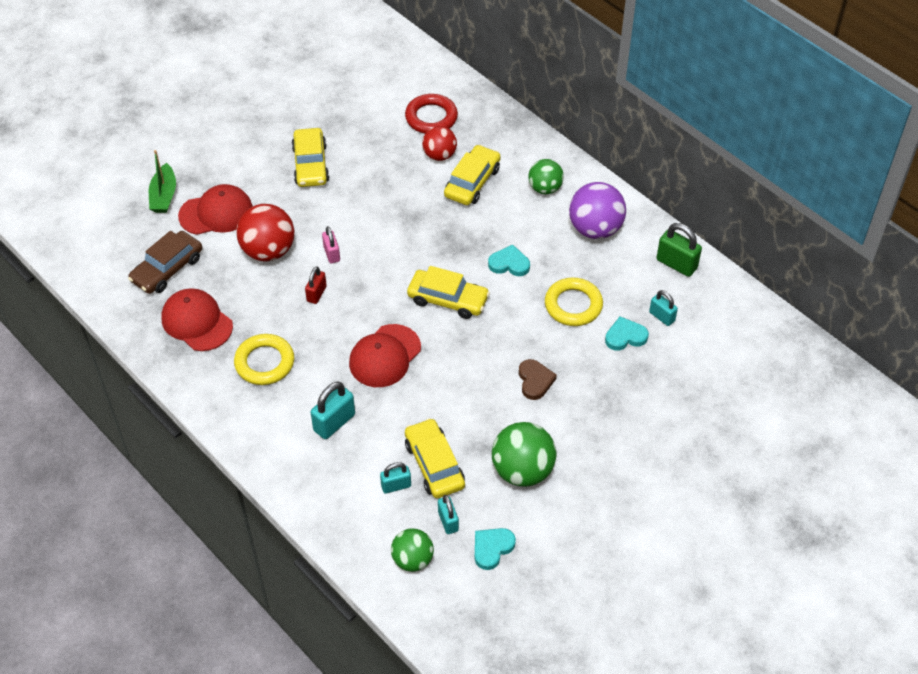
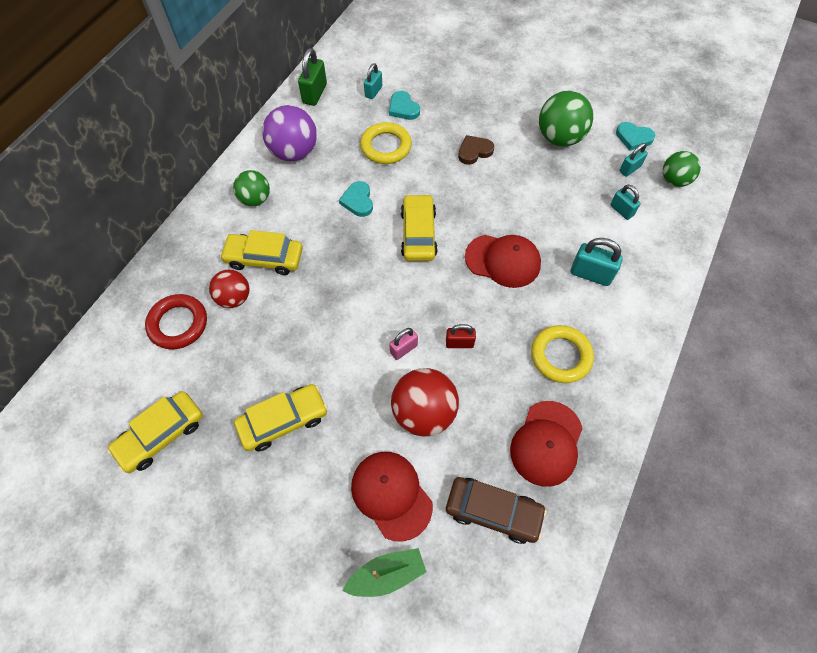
camera: 110 degrees left, 10 degrees up
(434, 464) = (587, 192): yellow car -> yellow car (161, 435)

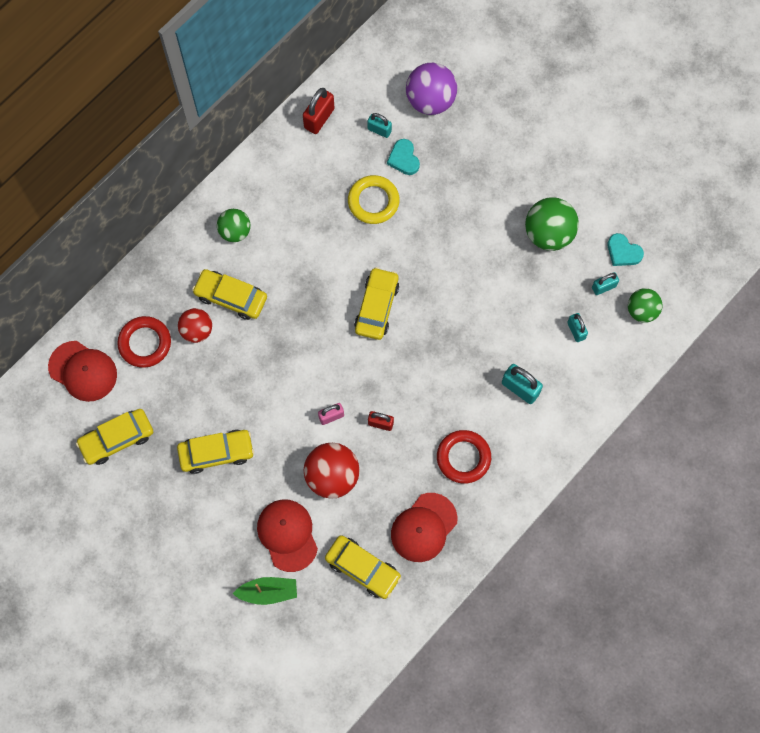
camera: 15 degrees right, 10 degrees up
(294, 152) = (282, 186): purple ball -> purple ball (430, 100)
(314, 94) = (319, 118): green padlock -> red padlock
(358, 201) = (330, 257): turquoise heart -> none
(373, 92) = (379, 130): turquoise padlock -> turquoise padlock turned 75 degrees clockwise
(474, 151) = (458, 229): brown heart -> none
(493, 511) = (363, 568): brown car -> yellow car
(503, 260) = (445, 354): red cap -> red cap (83, 371)
(560, 356) = (463, 457): yellow ring -> red ring

